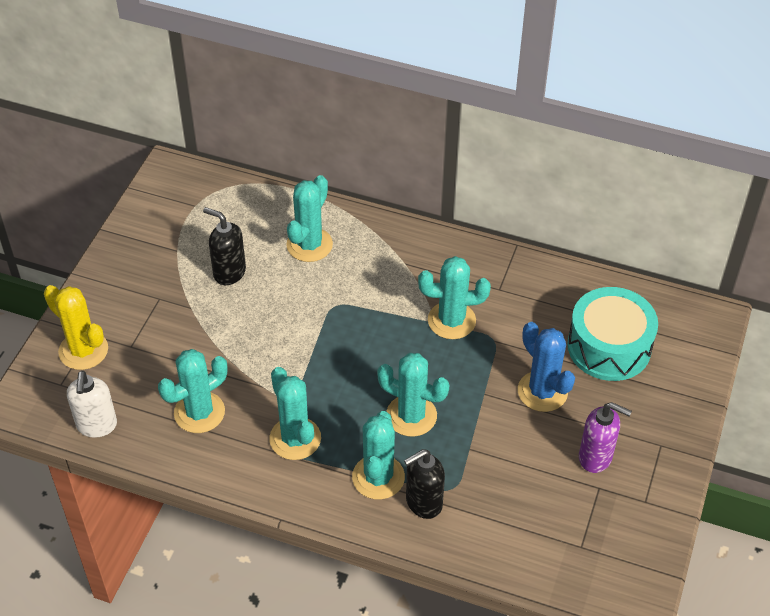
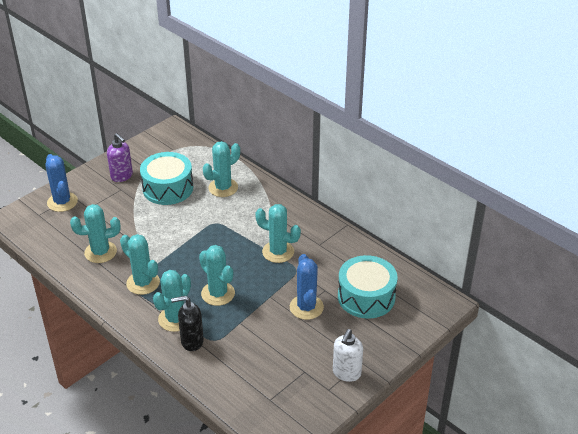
camera: 25 degrees right, 10 degrees down
(83, 350) = (62, 202): yellow cactus -> blue cactus
(97, 425) = (42, 240): white soap dispenser -> white soap dispenser (346, 373)
(229, 272) = (168, 188): black soap dispenser -> turquoise drum
(295, 438) = (143, 283): turquoise cactus -> turquoise cactus turned 45 degrees counterclockwise
(596, 457) = (314, 354): purple soap dispenser -> purple soap dispenser (122, 176)

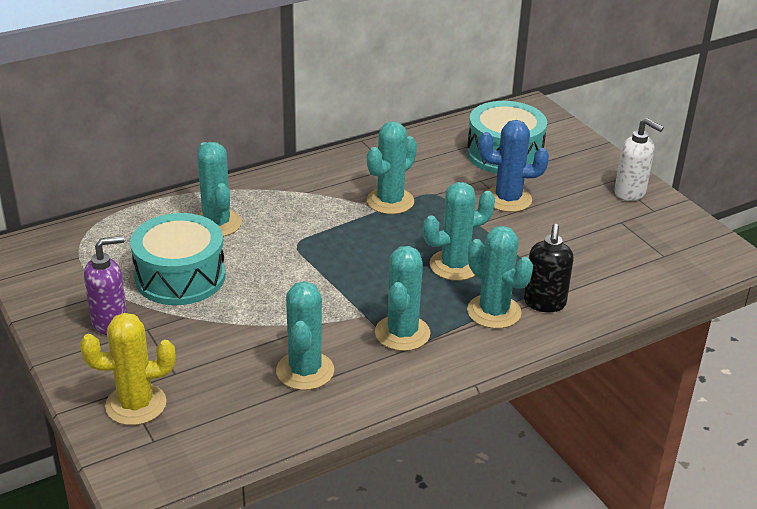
camera: 75 degrees left, 5 degrees down
(62, 202) = (136, 404): blue cactus -> yellow cactus
(143, 283) = (402, 333): turquoise cactus -> turquoise cactus turned 45 degrees counterclockwise

